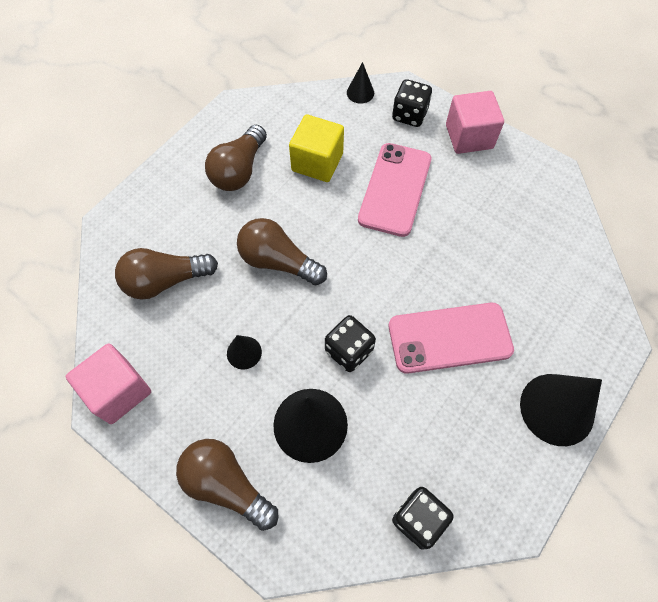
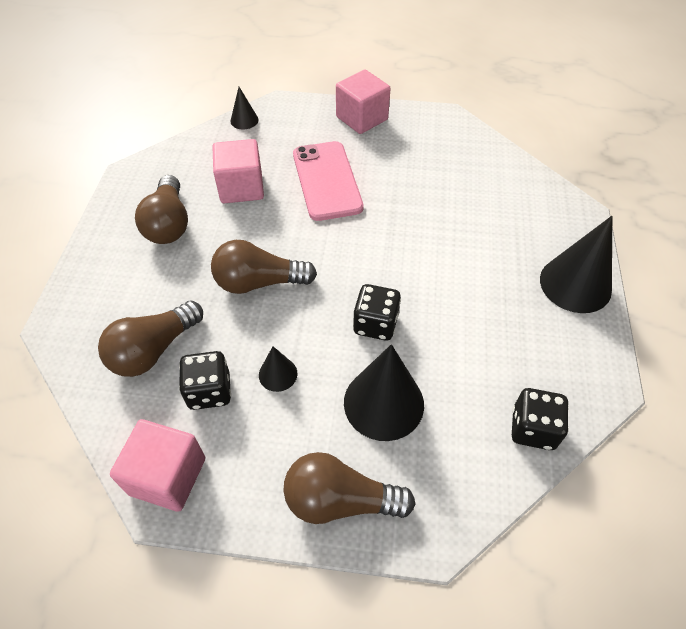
camera: 30 degrees left, 10 degrees down
(317, 162) = (241, 187): yellow cube -> pink cube
(409, 115) = (300, 121): black dice -> black dice (209, 391)
(449, 338) = (454, 272): pink phone -> none

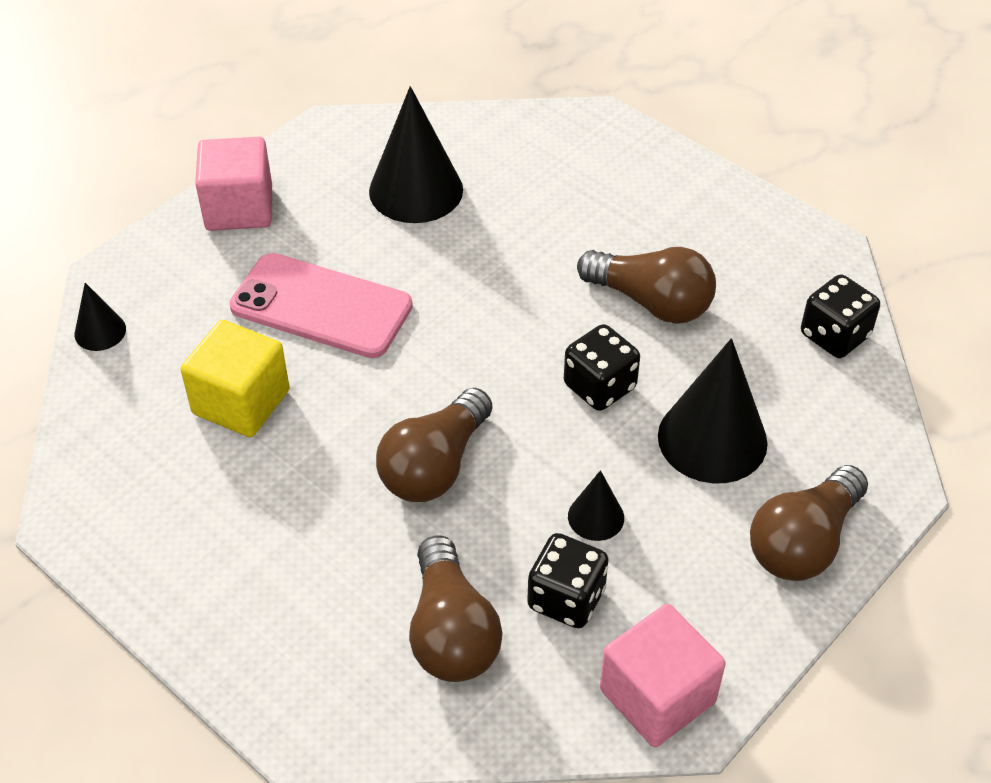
camera: 55 degrees left, 5 degrees down
(168, 224) = (230, 517): brown light bulb -> brown light bulb (651, 302)
(241, 187) = (241, 402): pink cube -> yellow cube
(575, 284) = (689, 189): black cone -> black cone (416, 190)

